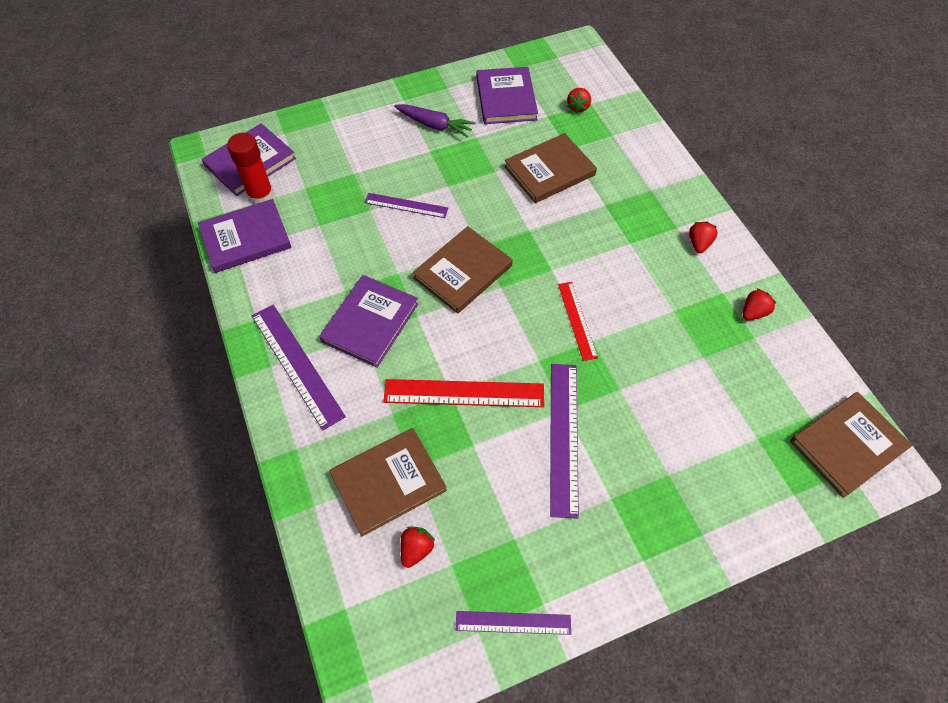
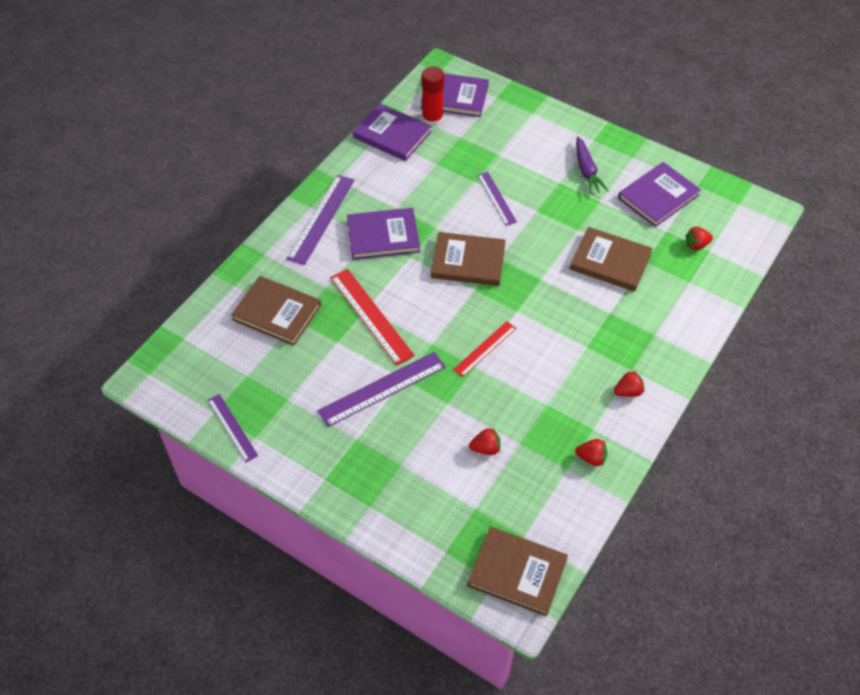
camera: 55 degrees right, 5 degrees down
(416, 549) = (244, 352): red strawberry -> red strawberry (486, 448)

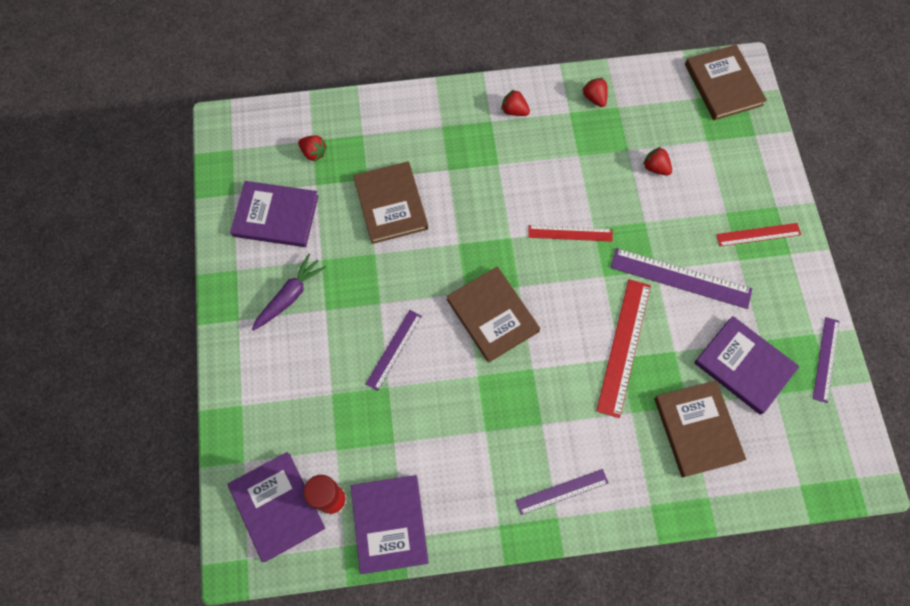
camera: 130 degrees left, 15 degrees up
(321, 218) = (562, 492): purple ruler -> purple ruler, size x0.61
(361, 470) = (758, 235): none -> red ruler
(383, 236) = (530, 413): purple book -> purple book (744, 366)

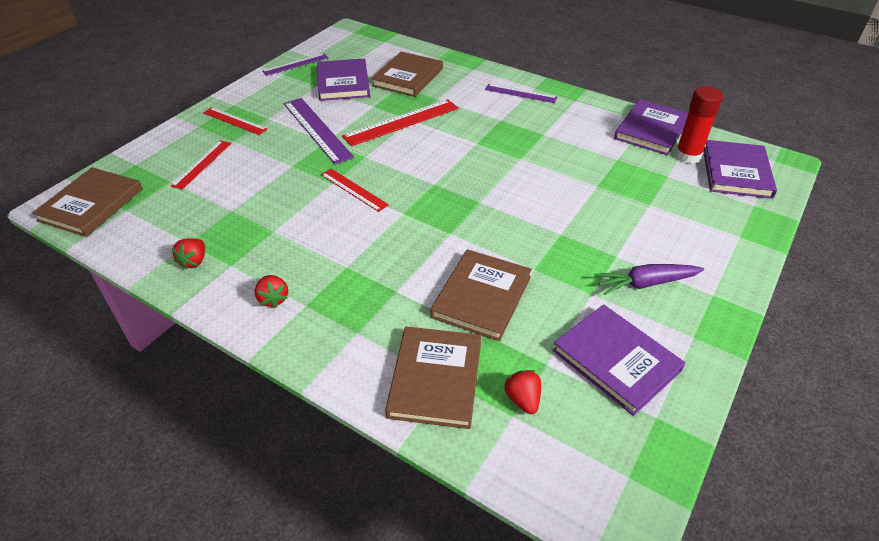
camera: 140 degrees left, 25 degrees down
(394, 349) = (573, 201): purple ruler -> none
(492, 315) = (473, 179): brown book -> brown book (435, 379)
(655, 168) = (232, 188): red strawberry -> none
(710, 171) = (202, 164): none -> red ruler

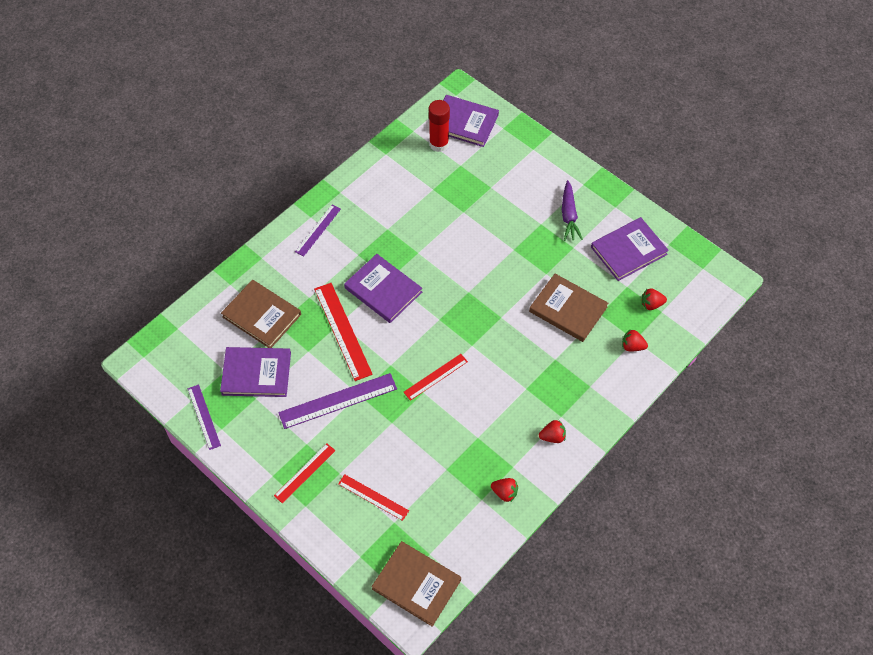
camera: 80 degrees left, 15 degrees up
(435, 379) = (632, 346): brown book -> red strawberry
(651, 130) = (398, 154): purple book -> purple book (383, 290)

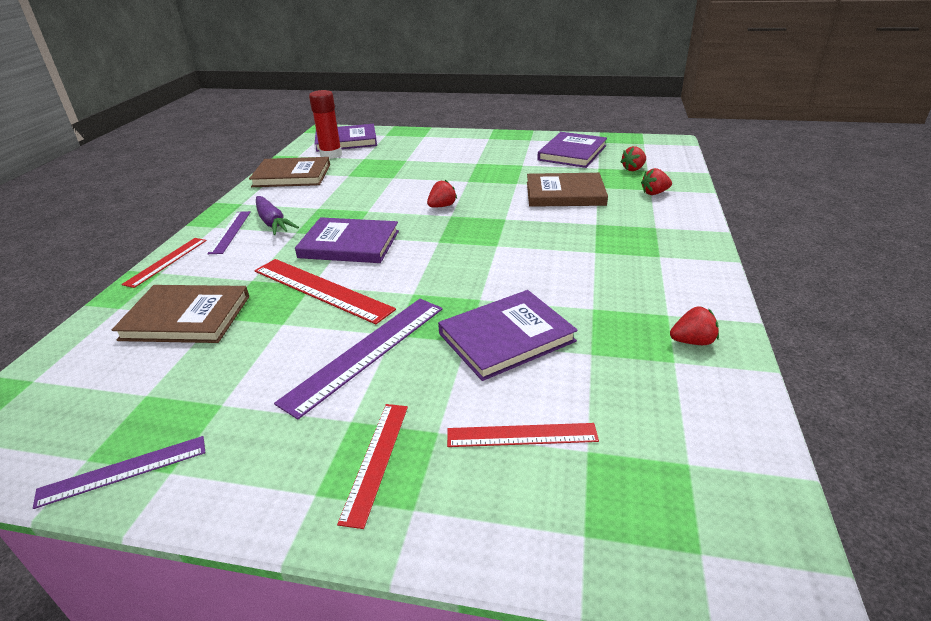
camera: 30 degrees left, 25 degrees down
(203, 417) = (123, 471): purple ruler -> purple ruler turned 60 degrees counterclockwise
(256, 373) = (208, 376): purple book -> purple book (506, 337)
(416, 584) = (724, 521): brown book -> brown book (292, 175)
(435, 377) = (482, 281): red ruler -> red ruler (166, 261)
(552, 436) = (673, 273): red strawberry -> red strawberry (442, 206)
(569, 215) = (496, 153): purple carrot -> purple carrot (272, 222)

